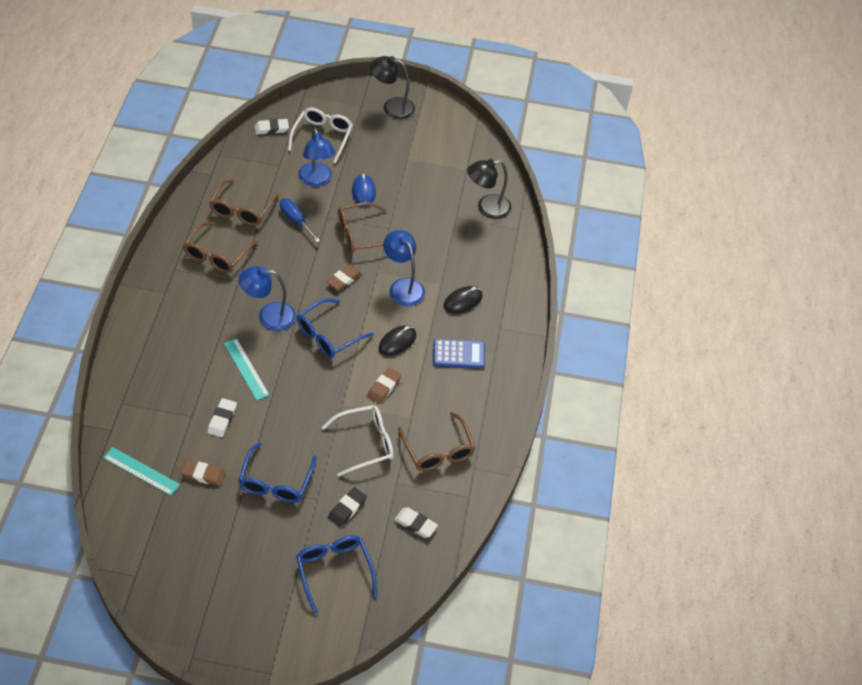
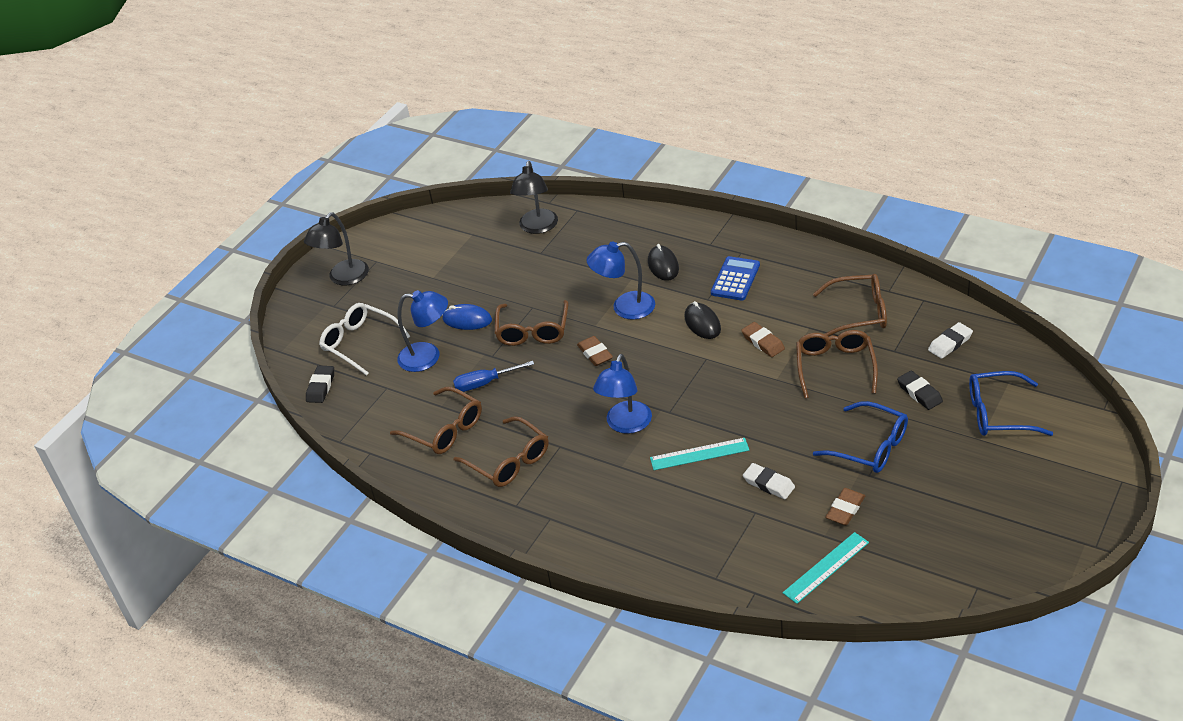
camera: 60 degrees left, 10 degrees down
(271, 129) = (321, 387): white eraser -> black eraser
(328, 335) = (673, 377): blue glasses -> none
(365, 443) = (835, 367): white glasses -> brown glasses

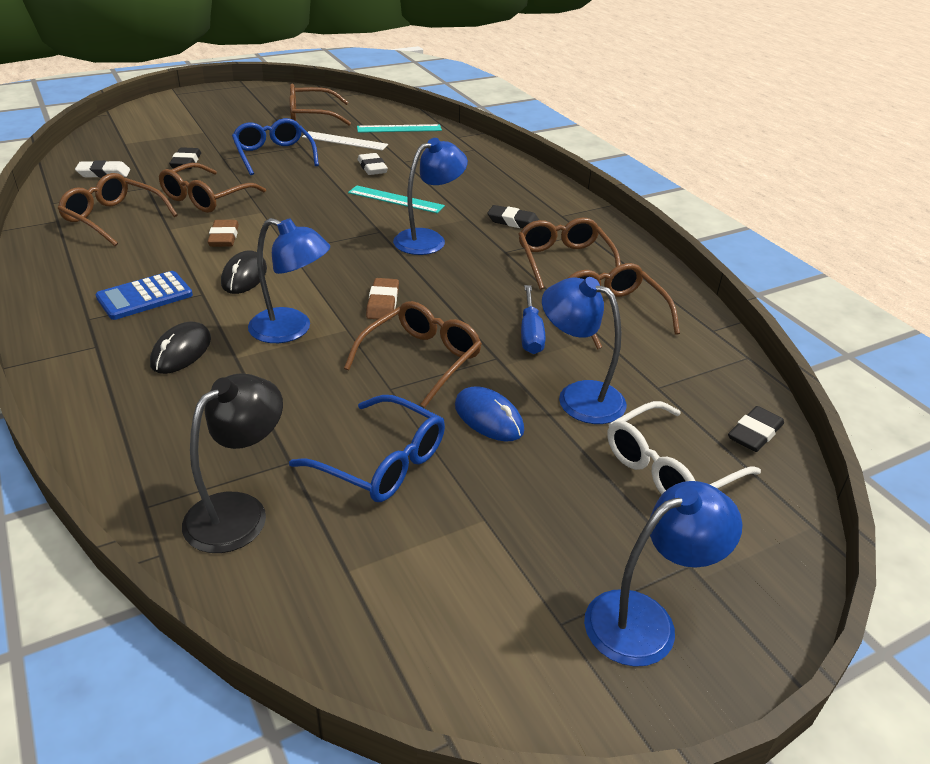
camera: 155 degrees left, 5 degrees down
(343, 278) = (645, 620): black lamp -> blue lamp
(360, 343) = (669, 468): white glasses -> white glasses turned 75 degrees clockwise
(485, 383) = (530, 333): blue screwdriver -> blue screwdriver turned 75 degrees clockwise
(582, 484) = (513, 222): none -> black eraser
(845, 509) = (345, 141): brown eraser -> white ruler
(938, 533) = (311, 115): none -> brown glasses
(998, 413) = (166, 135): blue glasses -> blue glasses (382, 462)

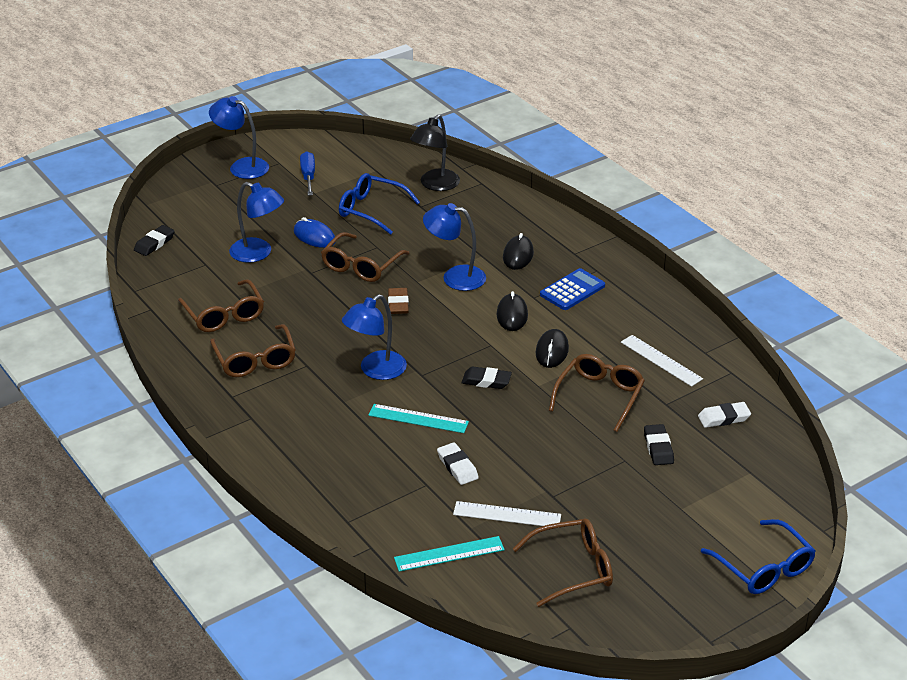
camera: 175 degrees right, 0 degrees up
(113, 218) = (661, 360): brown glasses -> white ruler
(224, 237) = (552, 351): brown eraser -> black mouse
(274, 155) = (574, 474): blue glasses -> blue glasses (764, 568)
(513, 222) = (299, 402): black eraser -> black eraser (486, 381)
(530, 333) = (287, 292): blue screwdriver -> blue screwdriver (308, 176)
(645, 620) = (242, 166): blue lamp -> blue lamp turned 60 degrees clockwise
(669, 468) = (213, 221): white glasses -> none

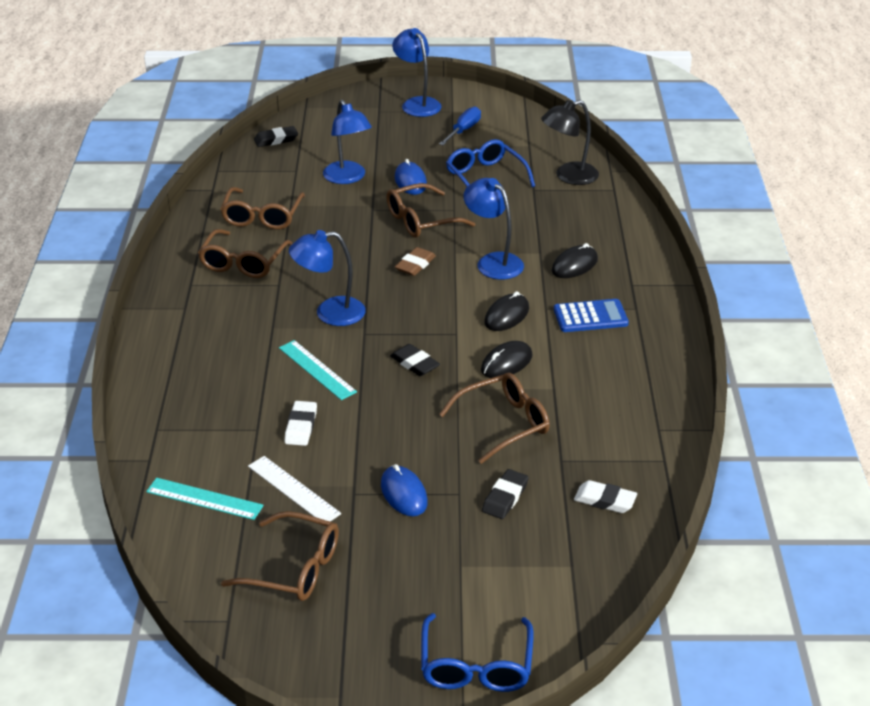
camera: 35 degrees right, 0 degrees up
(588, 479) = (403, 494): none -> blue mouse
(661, 360) = (603, 417): white ruler -> none

